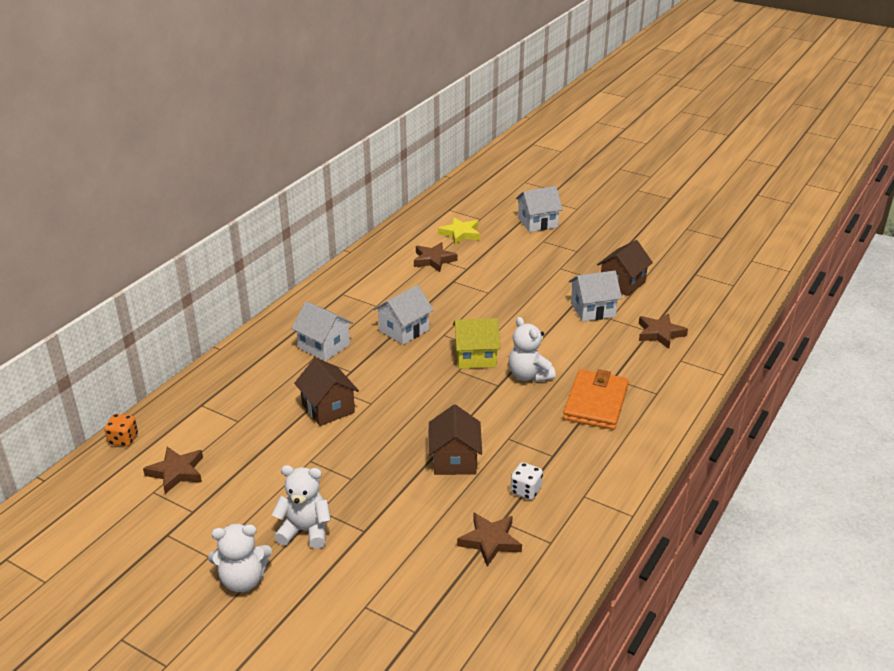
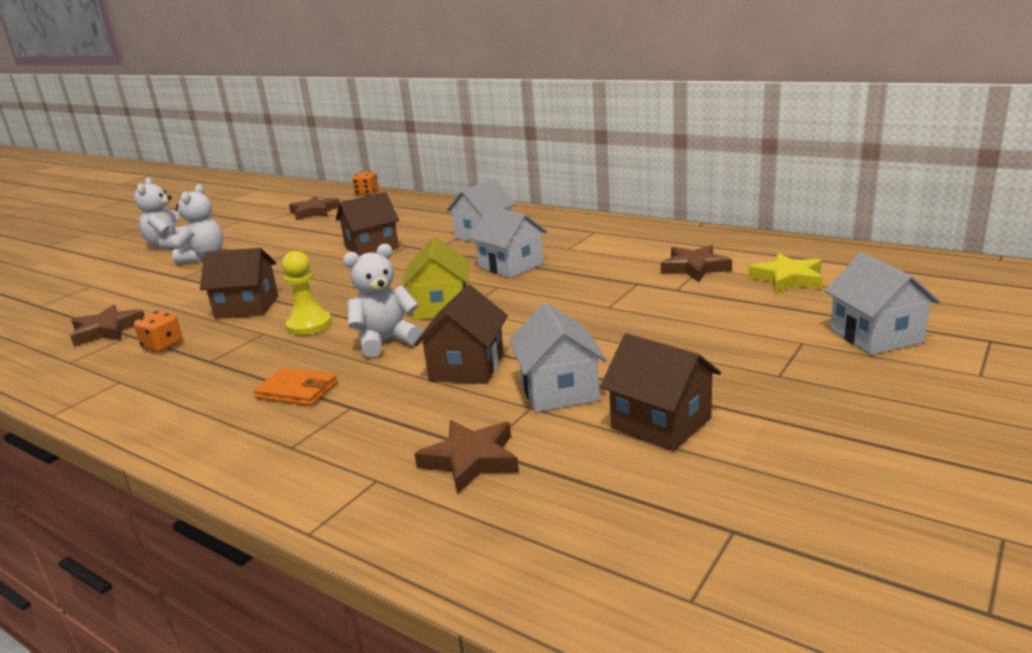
camera: 95 degrees right, 10 degrees down
(497, 416) = (309, 325): none -> yellow pawn
(525, 490) = (163, 346): white dice -> orange dice
(566, 340) = (467, 367): none -> brown house
(595, 403) = (297, 391): orange wallet -> orange wallet, size x0.59

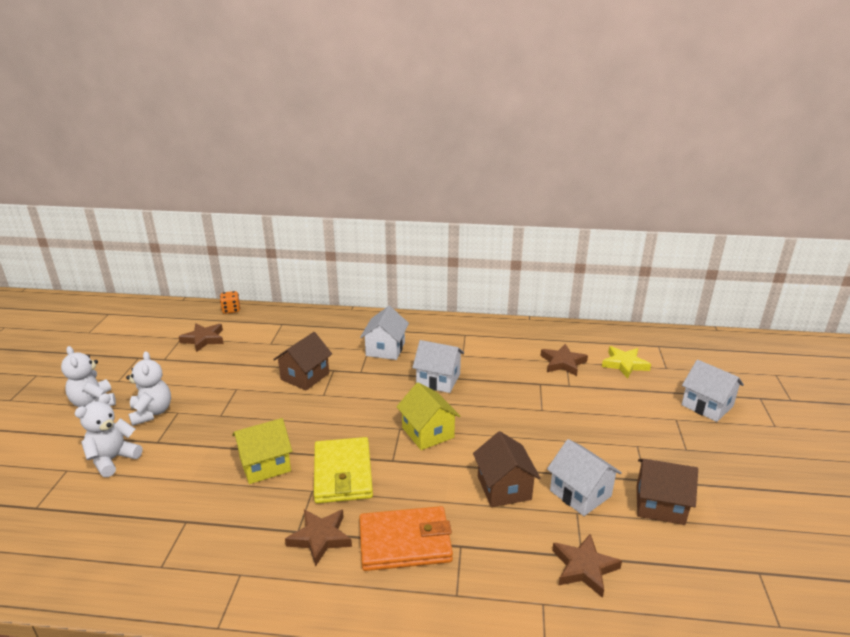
camera: 30 degrees left, 5 degrees up
(107, 330) = (155, 521): brown star -> brown star (320, 538)
(163, 346) = (235, 525): orange dice -> none
(247, 307) = (265, 465): brown house -> yellow house
(297, 391) = (405, 542): orange wallet -> orange wallet, size x1.70
(309, 325) = (343, 473): yellow pawn -> yellow wallet
(385, 341) = (421, 476): white teddy bear -> white teddy bear (113, 459)

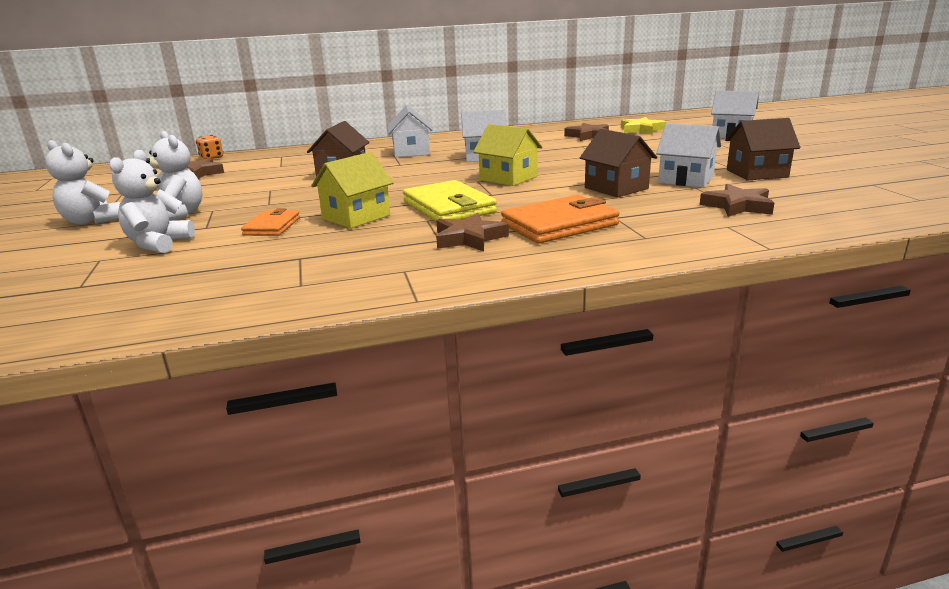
camera: 20 degrees left, 5 degrees down
(199, 458) = (272, 226): none -> orange wallet

